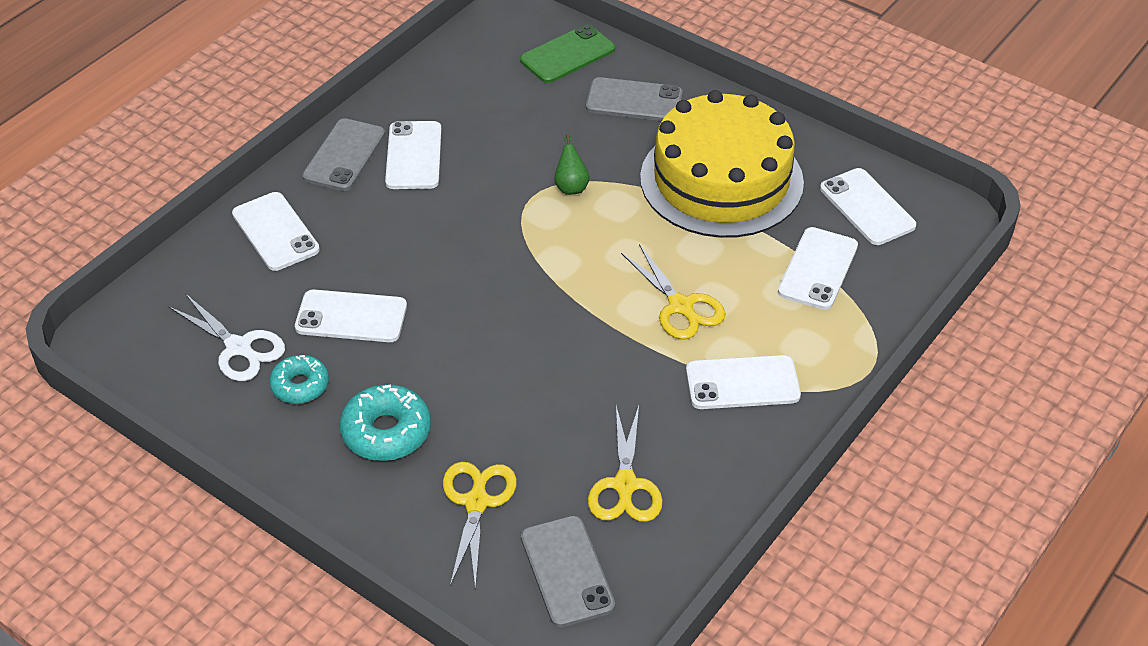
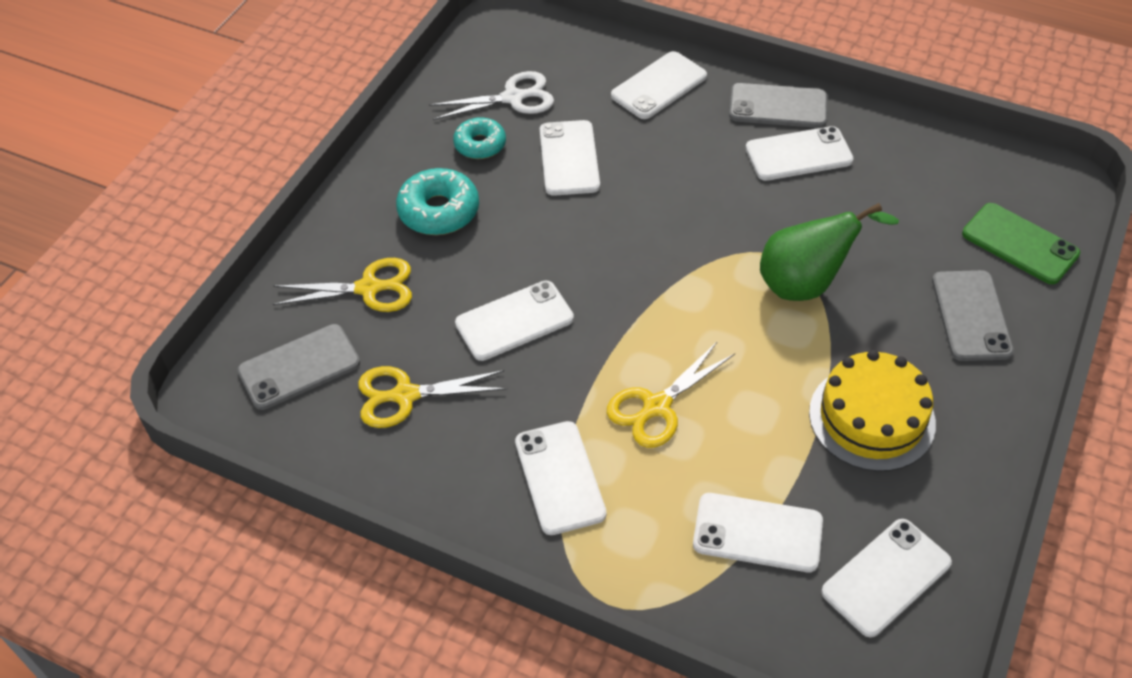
camera: 80 degrees right, 5 degrees up
(239, 348) = (513, 98): white scissors -> white scissors turned 135 degrees counterclockwise
(555, 390) = (514, 321): none -> white phone
(571, 185) = (806, 283): green pear -> green pear, size x1.95
(721, 180) = (871, 418): yellow cake -> yellow cake, size x0.64

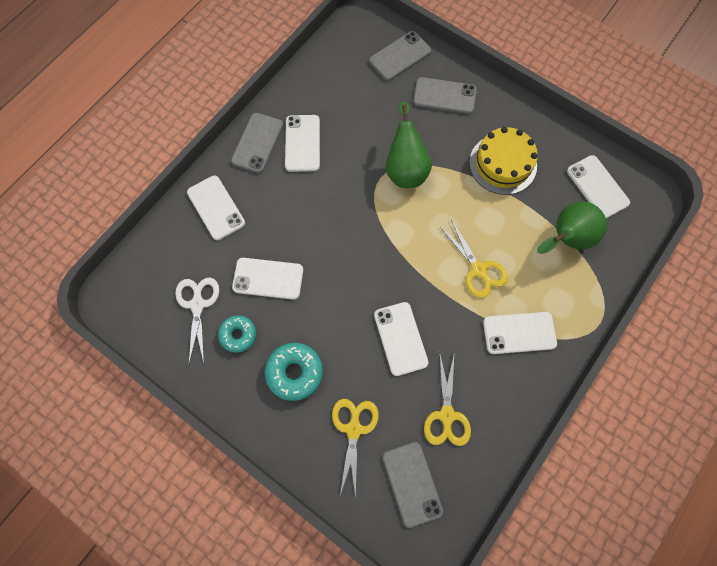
camera: 80 degrees left, 20 degrees up
(757, 533) = (566, 239): white phone -> green pear
(1020, 244) = (400, 56): green phone -> grey phone

